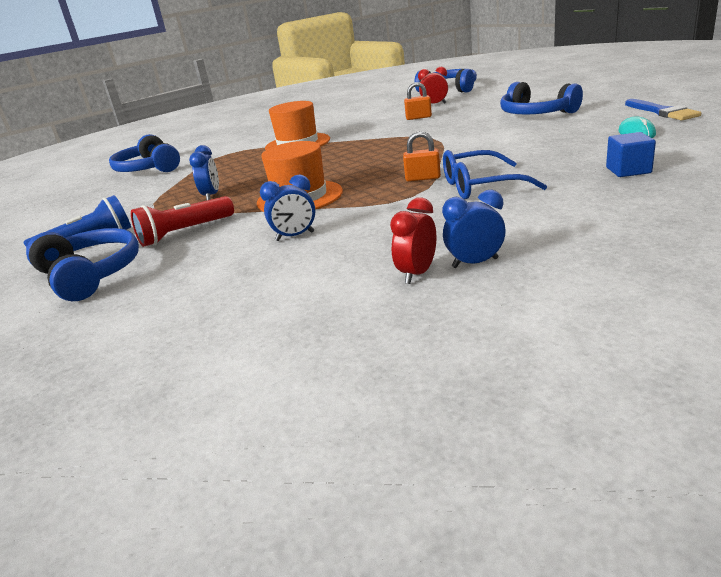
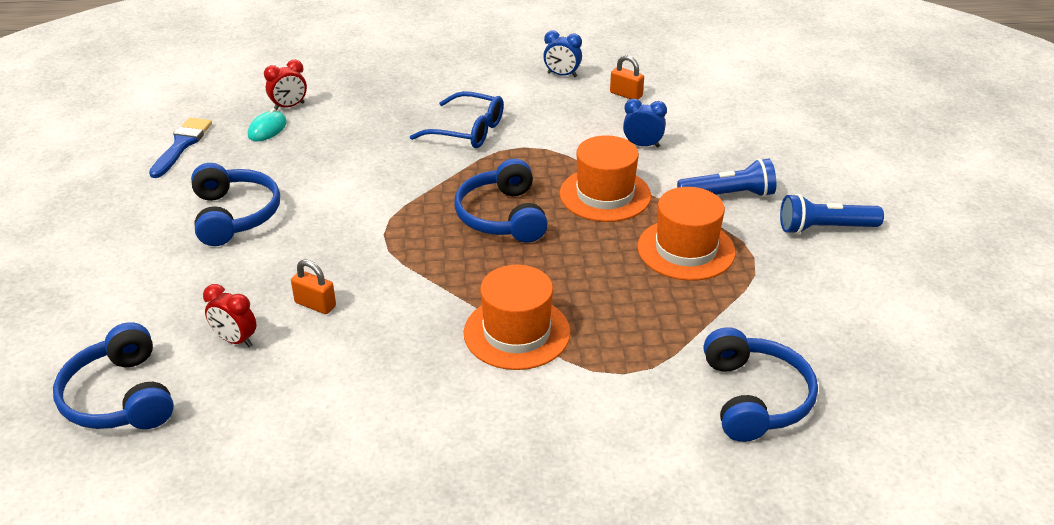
camera: 155 degrees left, 10 degrees up
(90, 275) = (814, 178): blue headphones -> blue headphones (502, 216)
(185, 233) = (728, 195): red flashlight -> blue flashlight
(211, 196) = (686, 249): blue clock -> orange hat
(417, 274) = (597, 82): red clock -> red clock (289, 106)
(423, 178) = (487, 164): orange padlock -> orange padlock (626, 95)
(628, 170) = (367, 95): blue cube -> none

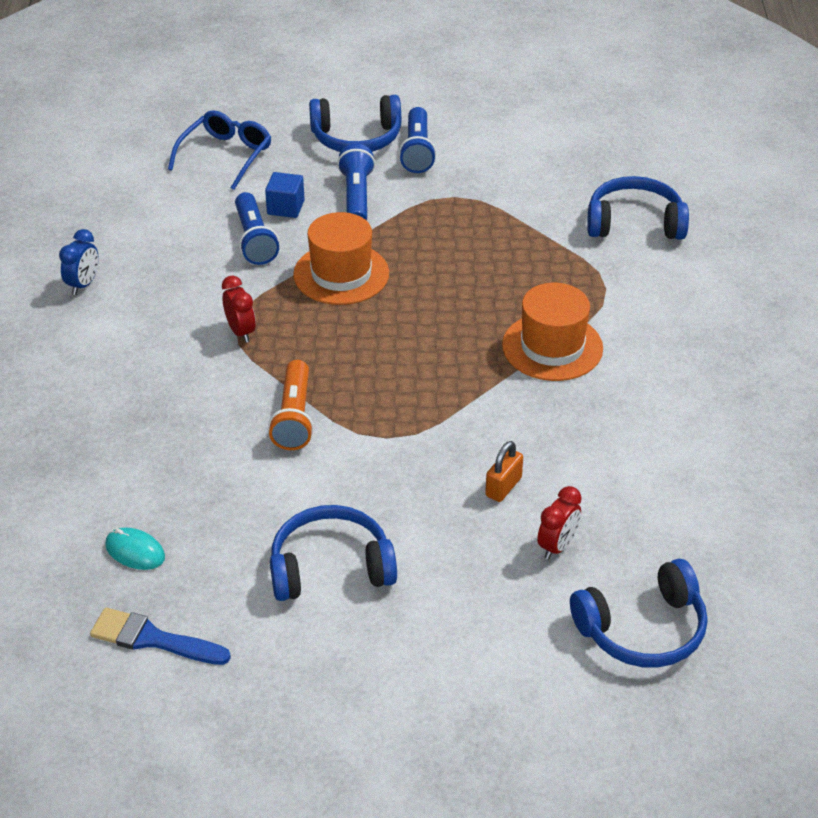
camera: 85 degrees left, 5 degrees up
(289, 106) = (81, 532): red clock -> red clock (240, 332)
(409, 185) = (294, 417): none -> orange flashlight
(467, 131) = (189, 368): blue glasses -> blue glasses (225, 156)
(502, 216) = (367, 347): blue headphones -> blue headphones (356, 138)
(626, 95) = (146, 240): orange padlock -> none
(642, 145) = (254, 240): blue clock -> blue flashlight
(686, 249) = (439, 233): orange hat -> none
(696, 157) = (285, 207): none -> blue cube

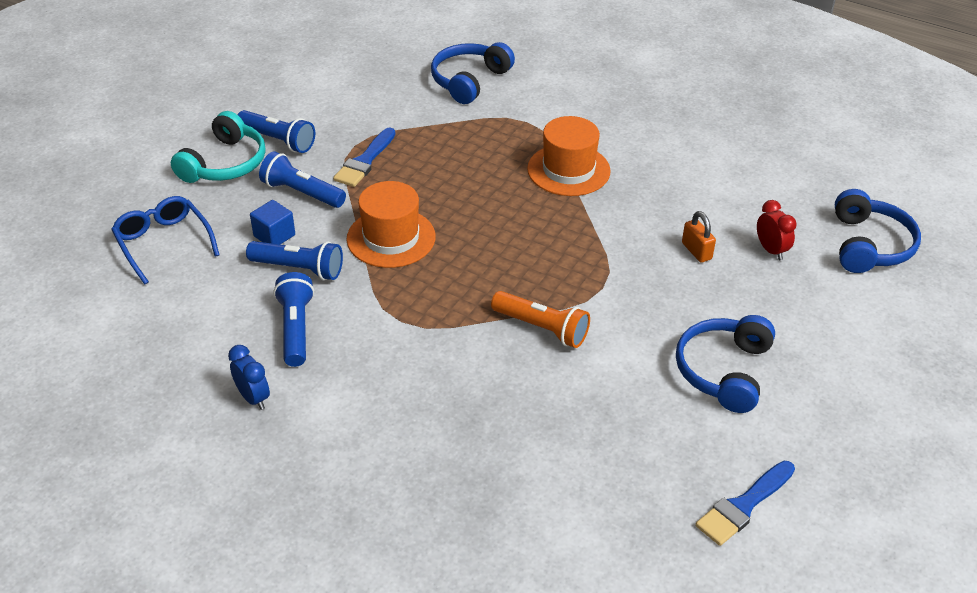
camera: 60 degrees left, 0 degrees up
(135, 551) = (634, 482): turquoise mouse -> none
(179, 271) = (296, 329): none -> blue flashlight
(240, 332) = (411, 320): red clock -> none
(356, 138) = (225, 163): blue headphones -> turquoise headphones
(437, 212) = (365, 161): none -> blue brush

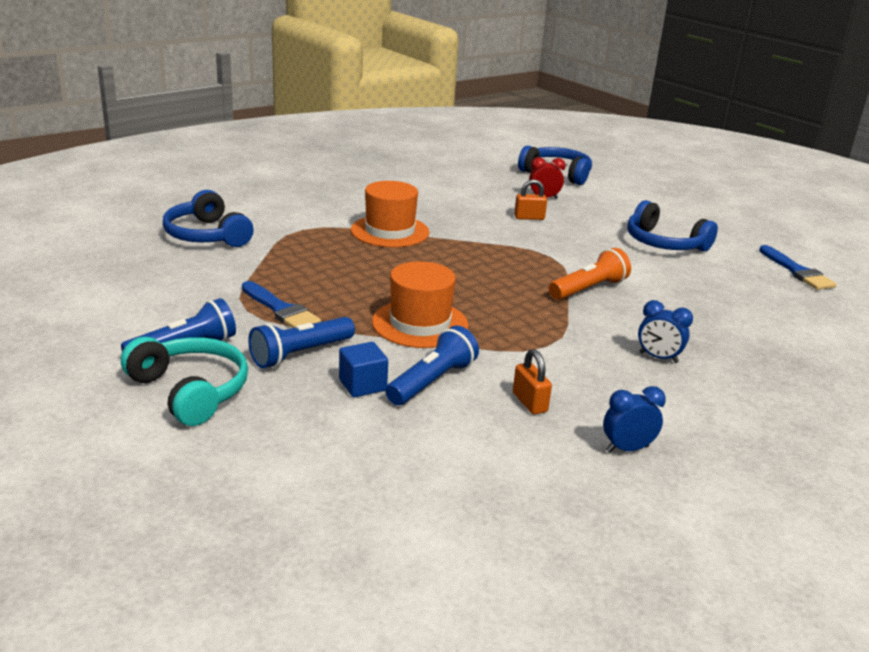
camera: 70 degrees left, 15 degrees down
(164, 243) = (313, 464): blue glasses -> none
(296, 329) = (529, 402): blue flashlight -> orange padlock
(423, 399) = (658, 357): none -> blue clock

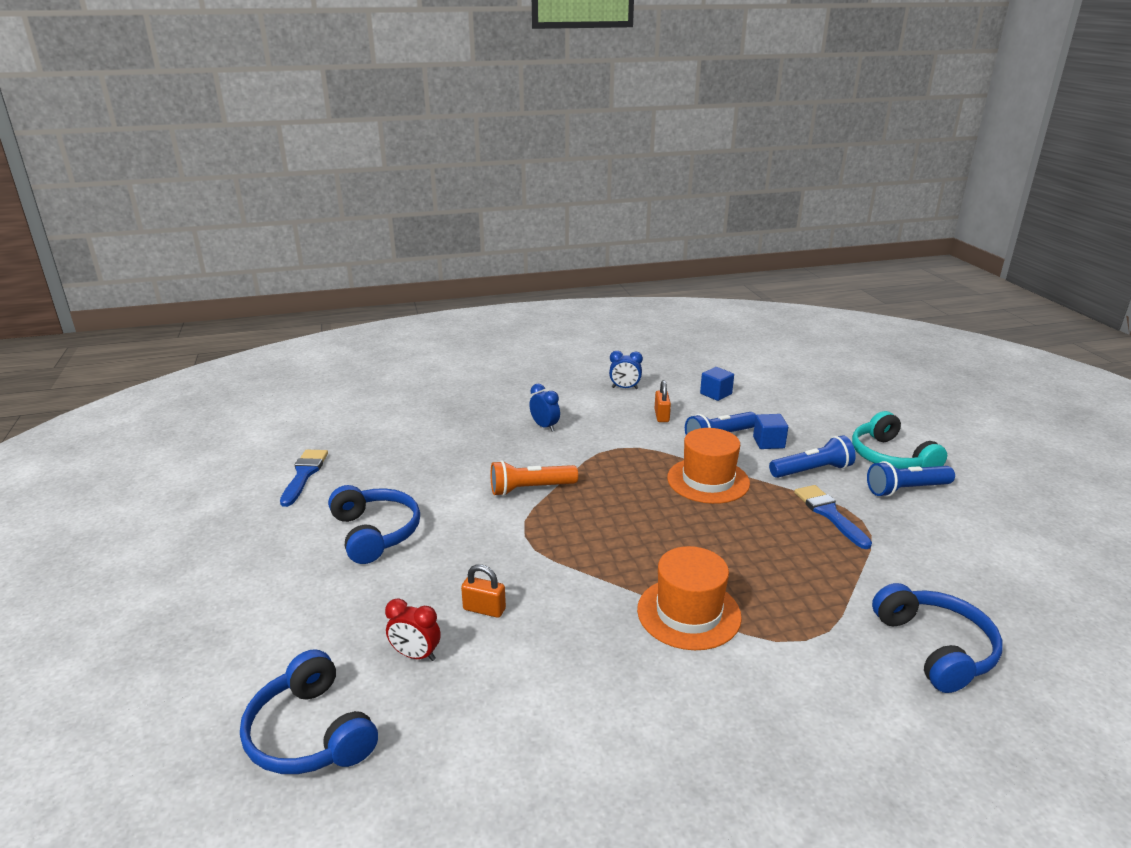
camera: 155 degrees left, 0 degrees up
(475, 467) = (716, 394): none -> blue cube

